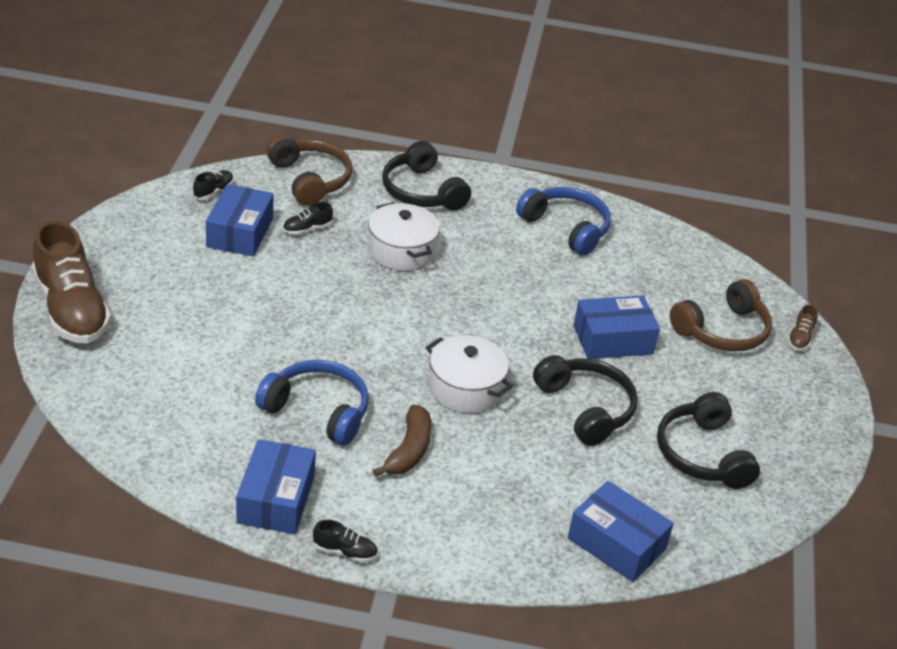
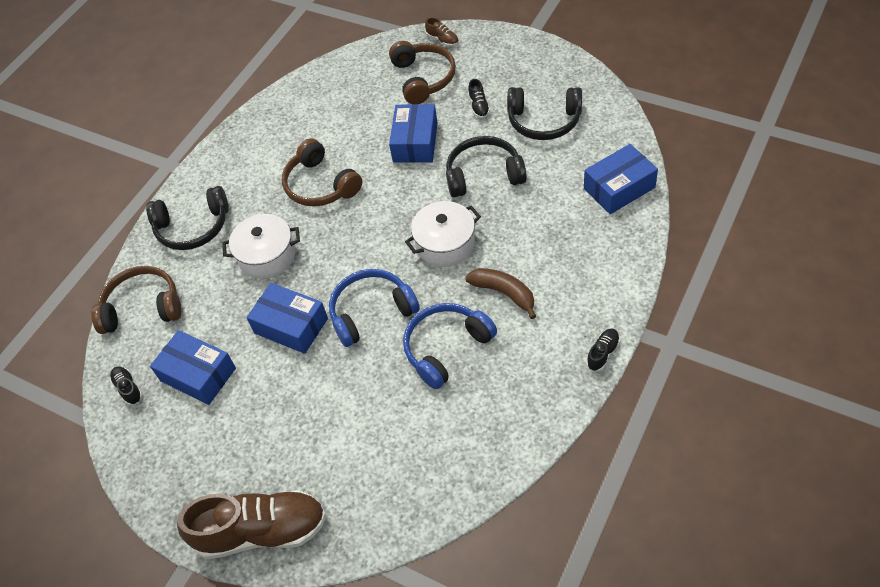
camera: 60 degrees left, 15 degrees up
(276, 499) = (540, 392): blue box -> blue box (291, 326)
(307, 229) = (212, 320): black shoe -> black shoe (479, 106)
(515, 273) = (320, 185): none -> brown headphones
(566, 228) = (277, 141): blue headphones -> blue headphones (371, 312)

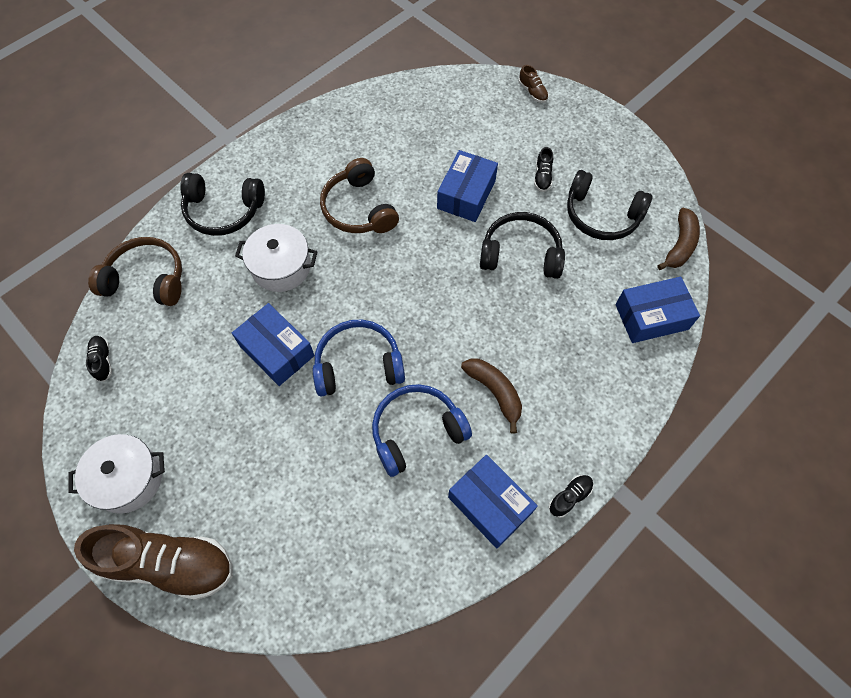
camera: 10 degrees right, 10 degrees up
(198, 374) = (171, 370): blue box -> blue box (490, 505)
(423, 78) = (498, 127): brown headphones -> none
(445, 244) = (456, 316): white pot -> white pot (128, 479)
(622, 123) = (679, 245): none -> brown banana

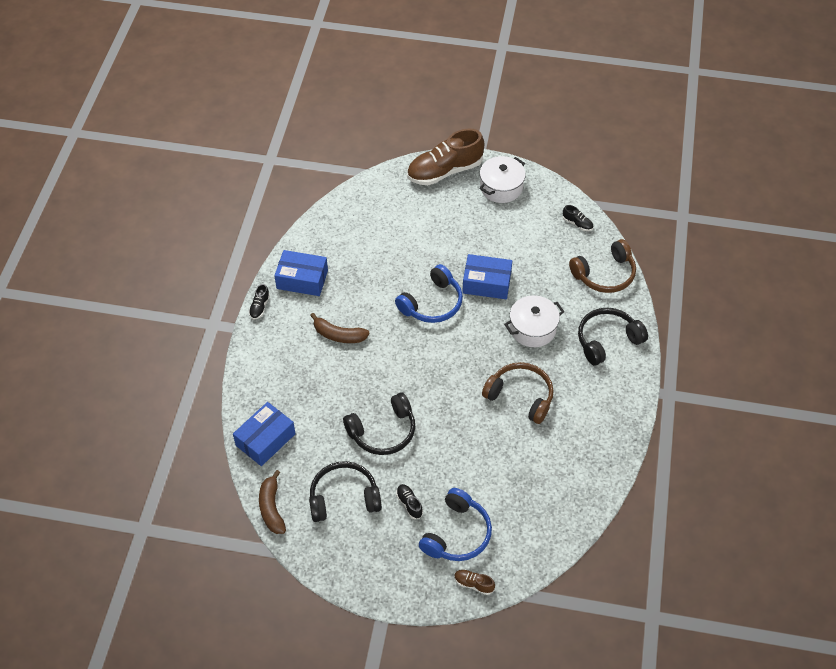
camera: 145 degrees right, 10 degrees down
(416, 431) = (369, 290): blue headphones -> blue headphones (457, 534)
(466, 194) = (455, 453): blue box -> none

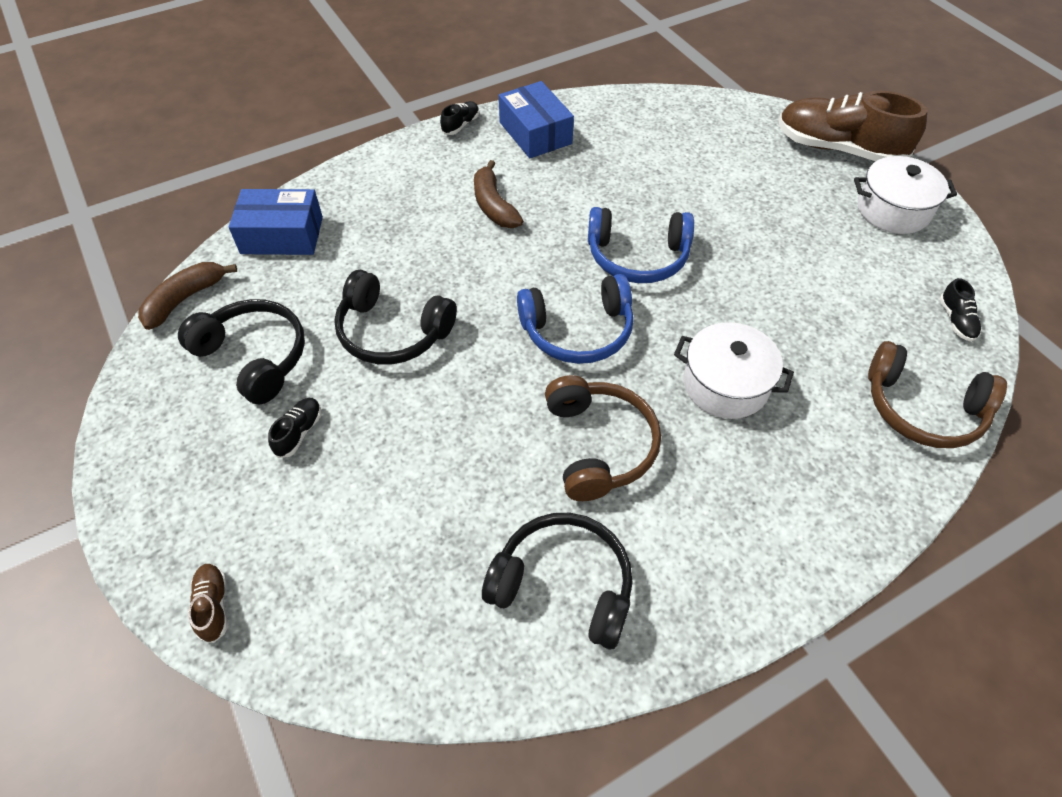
camera: 50 degrees right, 0 degrees up
(259, 307) = (460, 125): black shoe -> black shoe turned 150 degrees clockwise
(457, 534) = (290, 523): blue headphones -> blue headphones (578, 331)
(486, 283) = (734, 288): blue box -> none
(607, 340) = (817, 491): black headphones -> black headphones (563, 585)

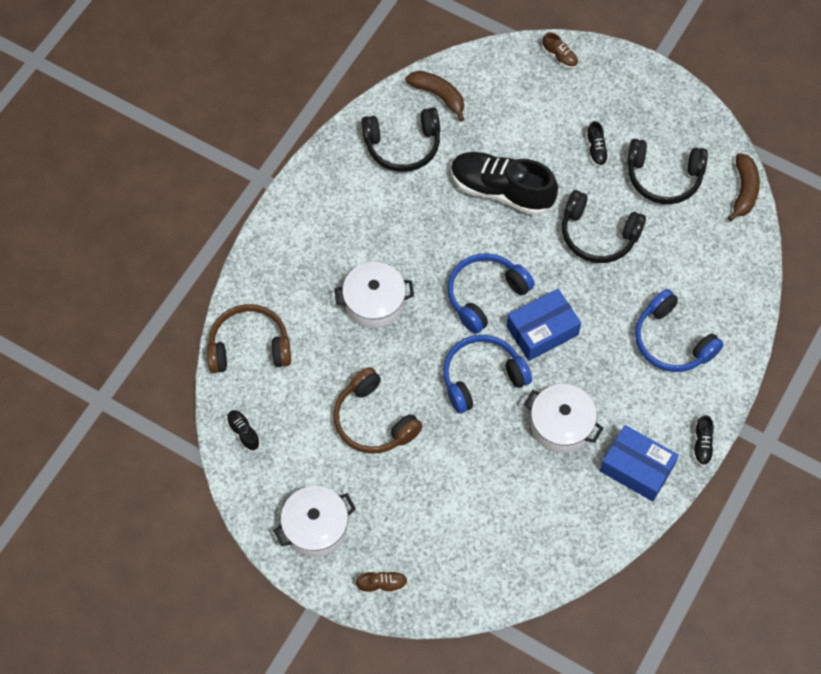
camera: 150 degrees right, 10 degrees up
(282, 235) = (733, 267): blue box -> blue box (542, 330)
(392, 332) = (598, 235): black headphones -> black headphones turned 150 degrees counterclockwise
(411, 204) = (672, 341): none -> blue headphones
(466, 442) = (501, 191): none -> black shoe
(494, 205) = (612, 372): brown banana -> brown banana (438, 96)
(582, 187) = (561, 425): none -> white pot
(599, 445) = (427, 226): brown headphones -> brown headphones (373, 420)
(838, 149) = (382, 584): brown shoe -> brown shoe, size x0.41

